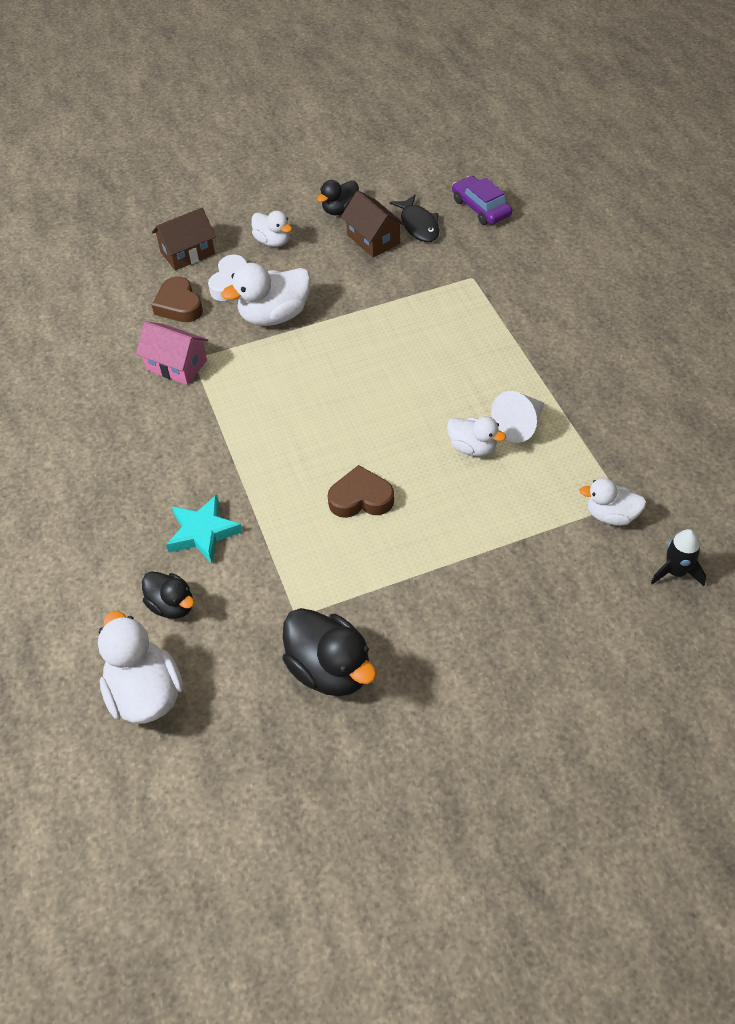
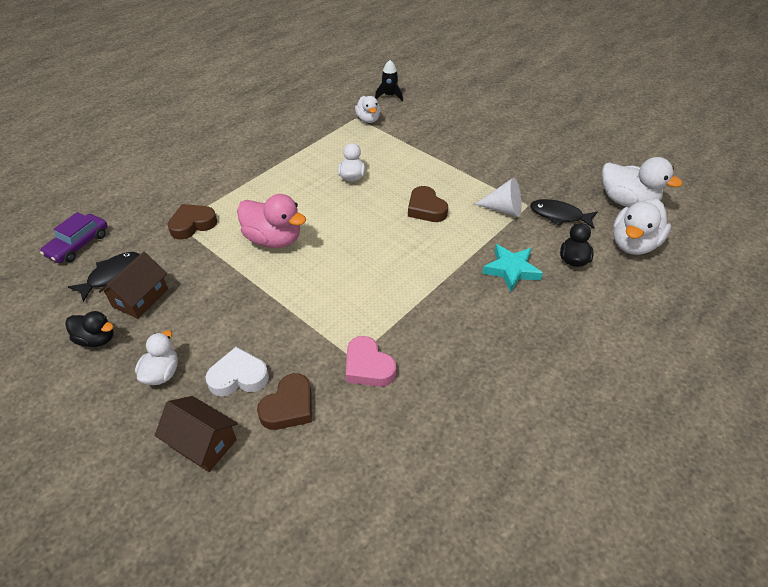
camera: 120 degrees left, 5 degrees down
(177, 365) = (368, 366): pink house -> pink heart
(253, 640) = (559, 215): none -> black fish
(274, 316) = (272, 325): white duck -> white duck (627, 201)
(330, 669) = (546, 181): black duck -> none
(396, 345) = (273, 239): none -> pink duck
(463, 288) = (192, 224): none -> brown heart
(519, 425) = (321, 164): white cone -> white cone (503, 209)

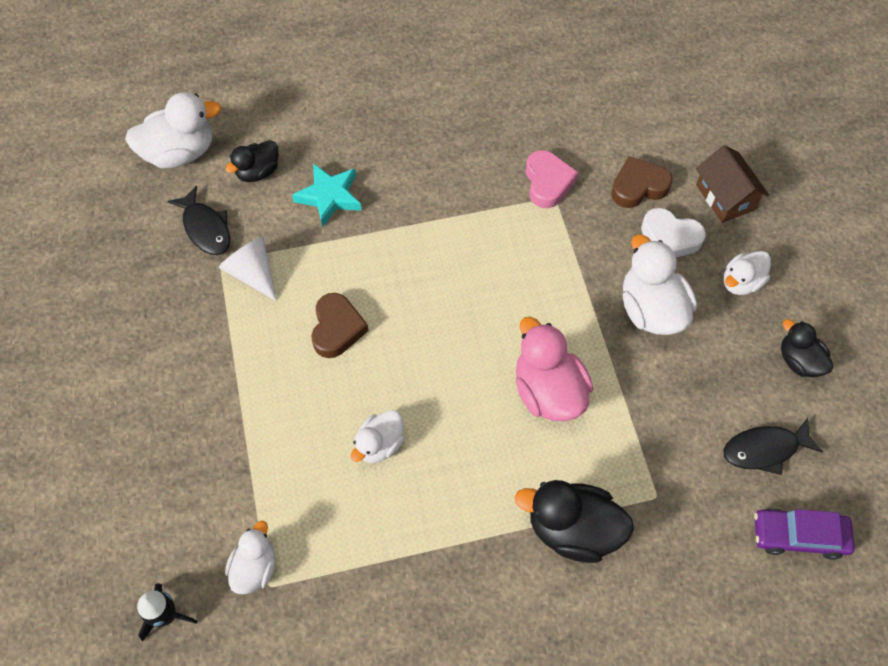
camera: 145 degrees left, 15 degrees up
(78, 244) = (799, 535): purple car -> purple car turned 150 degrees counterclockwise
(140, 298) = (738, 392): brown house -> none
(192, 224) = (637, 482): brown heart -> none
(220, 191) = (572, 529): none -> black duck
(627, 201) = (113, 201): white duck -> white duck (651, 309)

